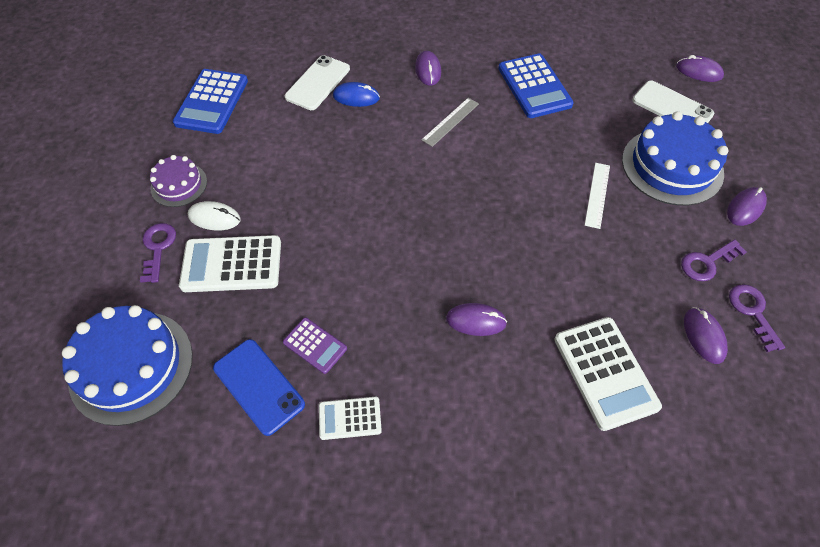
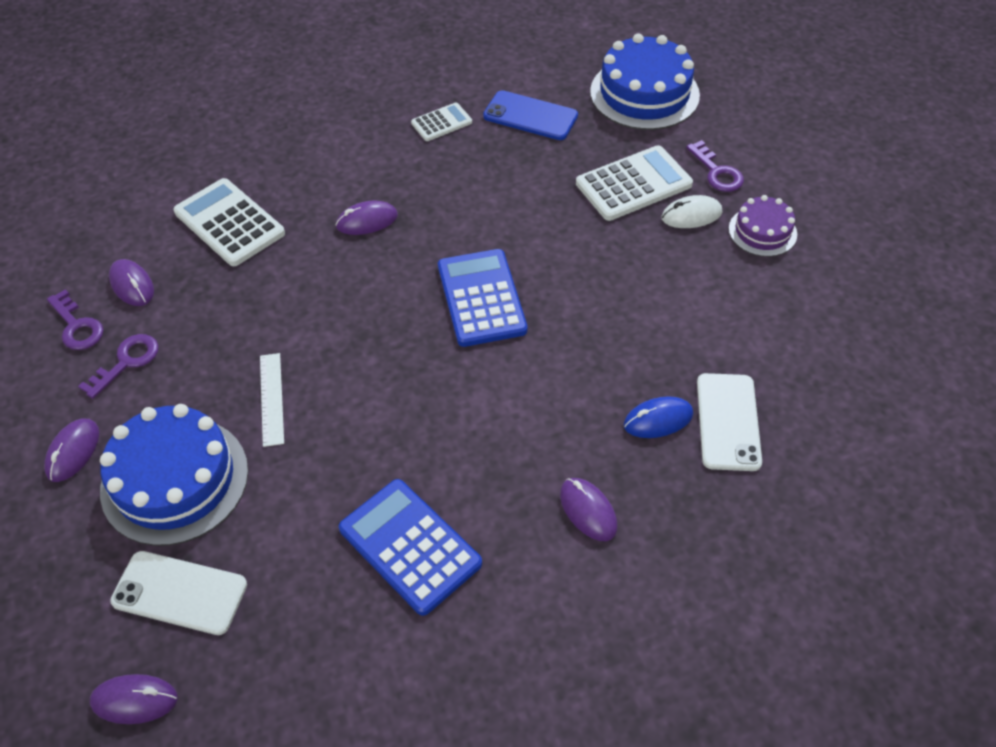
camera: 155 degrees right, 5 degrees down
(212, 102) = (835, 338): blue calculator -> blue calculator (481, 298)
(315, 345) = (504, 155): purple calculator -> none
(450, 121) = (505, 432): grey ruler -> none

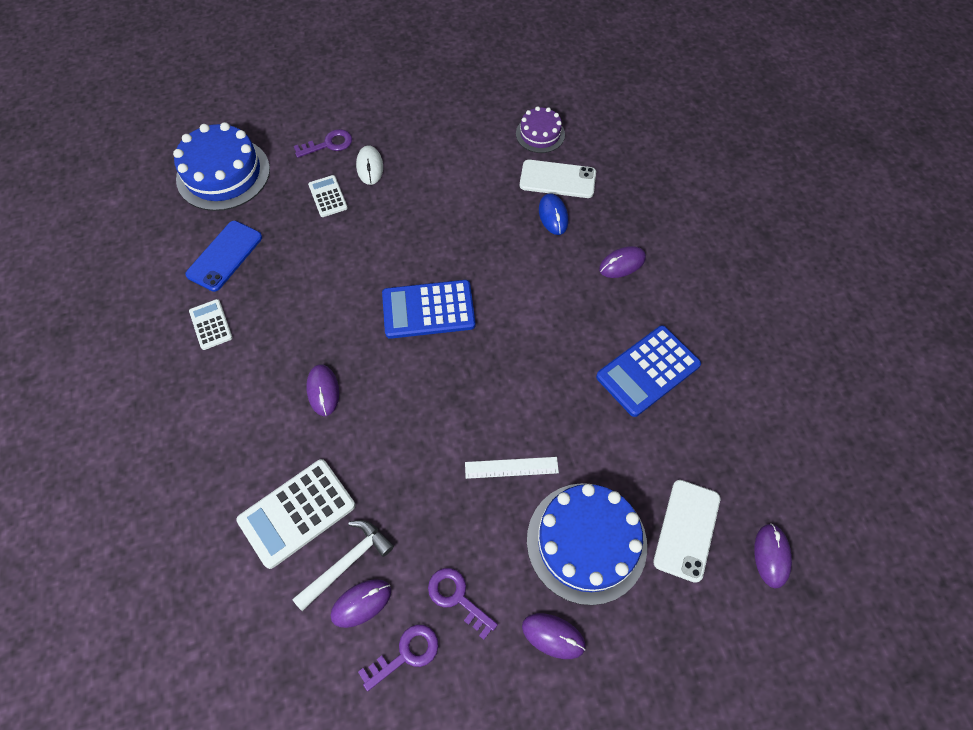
camera: 85 degrees left, 10 degrees up
(174, 268) = (347, 562): none -> white hammer
(633, 184) = (328, 196): white calculator -> white calculator, size x0.56
(762, 231) = (395, 130): purple cake -> purple cake (540, 134)

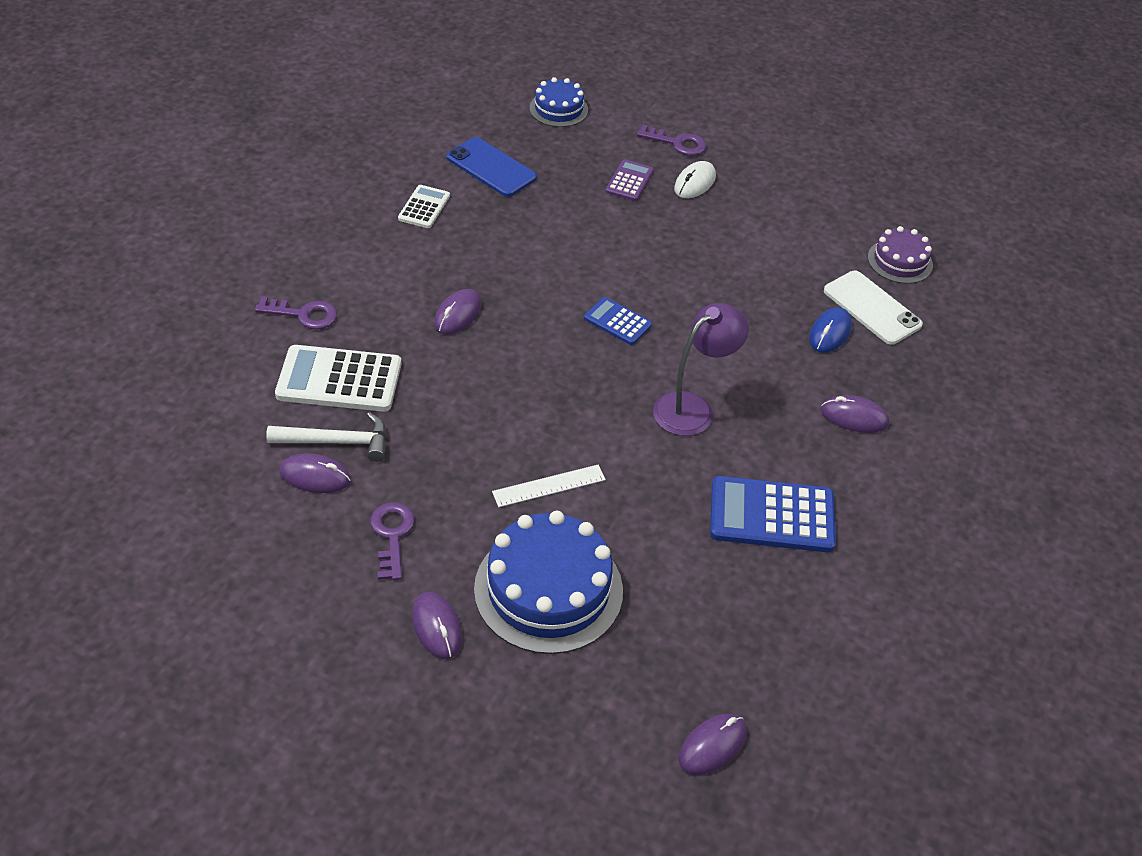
camera: 40 degrees right, 15 degrees down
(223, 174) = (558, 109): blue cake -> blue cake, size x0.55
(225, 256) = (491, 167): blue phone -> blue phone turned 60 degrees clockwise
(328, 196) = (629, 181): white calculator -> purple calculator
(406, 654) = (308, 537): purple key -> purple key (304, 315)
(428, 310) = (617, 322): blue calculator -> blue calculator, size x0.56
(511, 468) = (549, 486): white ruler -> white ruler turned 60 degrees counterclockwise
(533, 334) = (692, 408): none -> purple lamp
(687, 530) = (653, 658): white phone -> none

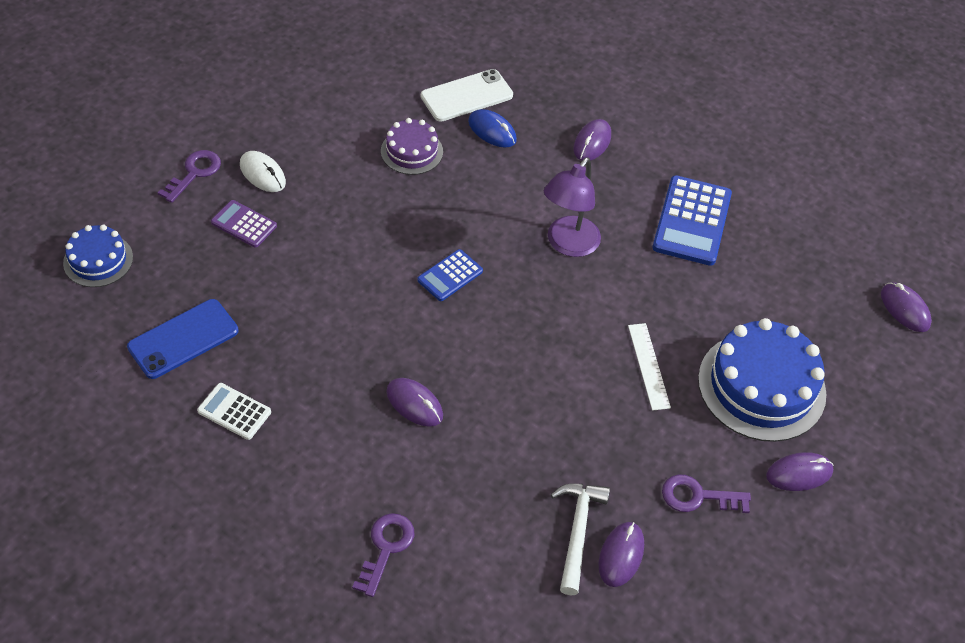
camera: 80 degrees left, 5 degrees up
(339, 380) = (491, 522): white calculator -> none
(692, 408) = (568, 244): purple lamp -> purple lamp turned 120 degrees counterclockwise
(900, 261) = (412, 61): purple cake -> purple cake (411, 151)

